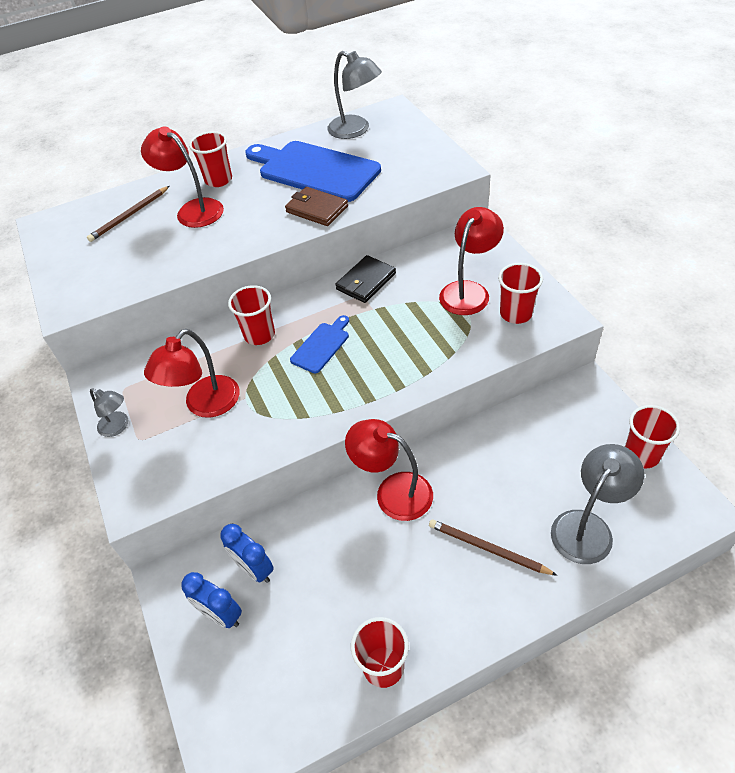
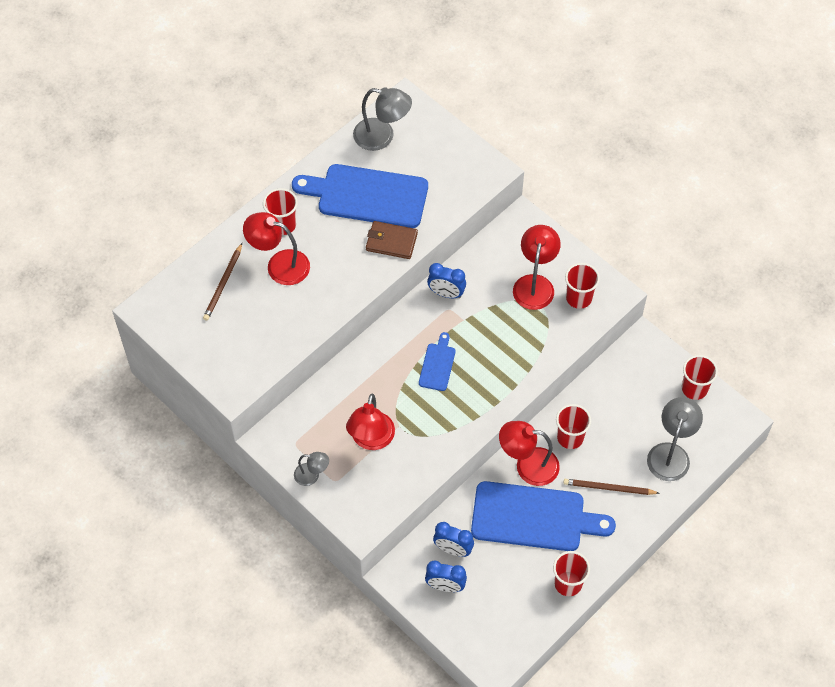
camera: 25 degrees left, 10 degrees up
(259, 335) = (381, 367): red cup -> red cup (570, 438)
(366, 281) = (446, 293): black wallet -> blue clock
(374, 558) = (533, 517): none -> blue cutting board

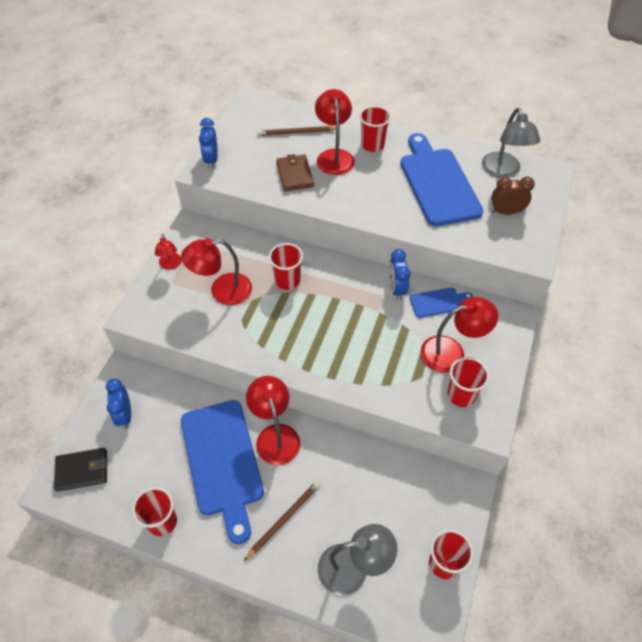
camera: 65 degrees right, 5 degrees down
(312, 475) = (170, 265): grey lamp -> red lamp
(391, 242) = (404, 214): brown wallet -> brown wallet (295, 175)
(433, 162) = (506, 212): none -> brown clock
(437, 365) = (321, 309): blue cutting board -> blue cutting board (438, 302)
(453, 549) = (163, 407): blue clock -> blue clock (211, 160)
(487, 638) = (82, 470): none -> black wallet
(570, 438) = (323, 461): red cup -> red cup (287, 280)
(608, 488) = (284, 519): brown pencil -> brown pencil turned 60 degrees clockwise

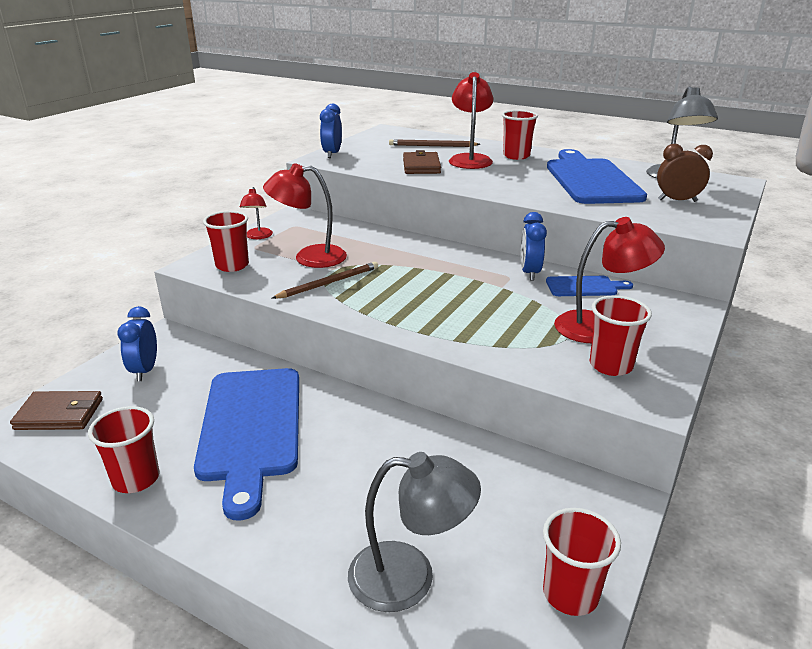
camera: 10 degrees right, 25 degrees down
(82, 470) = (59, 414): black wallet -> brown wallet
(275, 435) = (335, 410): red lamp -> none
(284, 519) = (316, 500): brown pencil -> brown pencil (329, 283)
(287, 280) = (392, 257): red cup -> red cup (232, 265)

